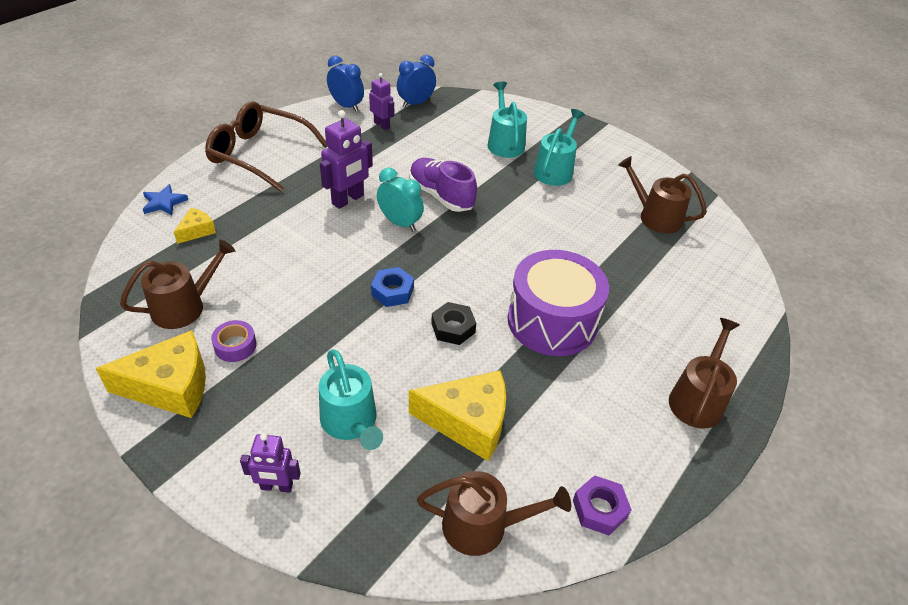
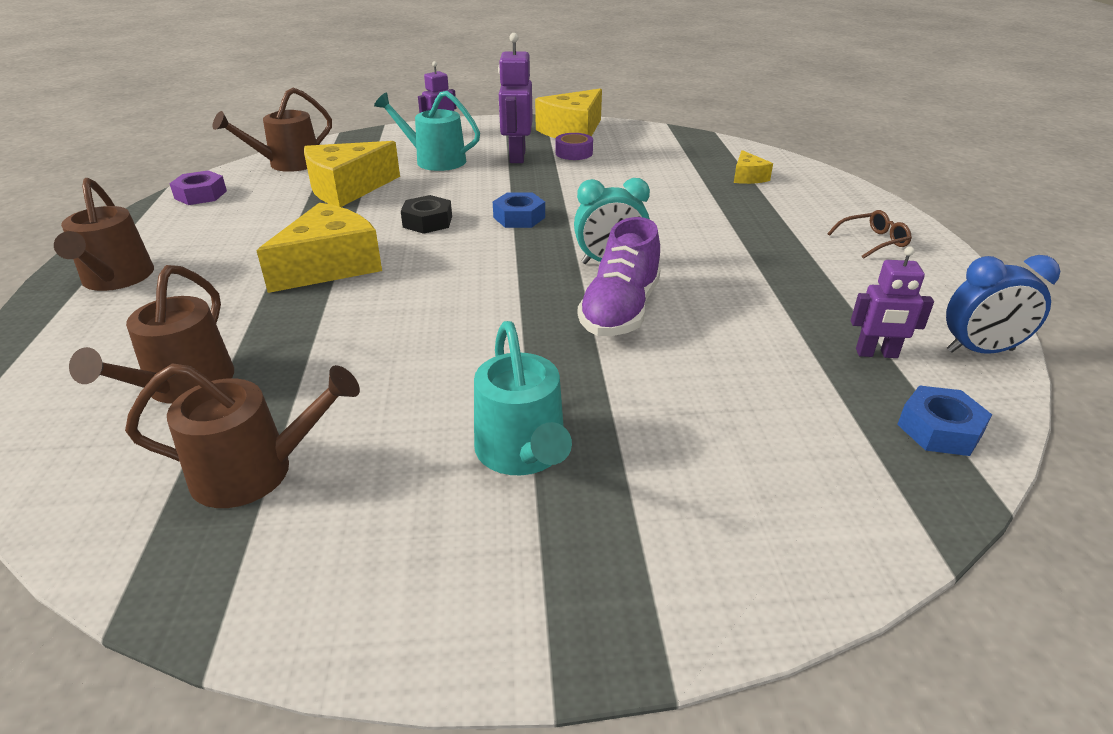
camera: 140 degrees right, 10 degrees down
(164, 202) = (818, 177): blue star -> none
(184, 307) = (647, 151): brown watering can -> brown watering can (184, 385)
(260, 154) = (873, 241): brown glasses -> brown glasses, size x0.42
(348, 200) = (700, 253): purple robot -> purple robot (517, 156)
(416, 103) = (939, 429): blue clock -> blue nut
(441, 196) = (620, 311): purple shoe -> purple shoe turned 105 degrees clockwise
(504, 143) = (676, 451): turquoise watering can -> none
(552, 321) = (330, 266): purple drum -> yellow cheese

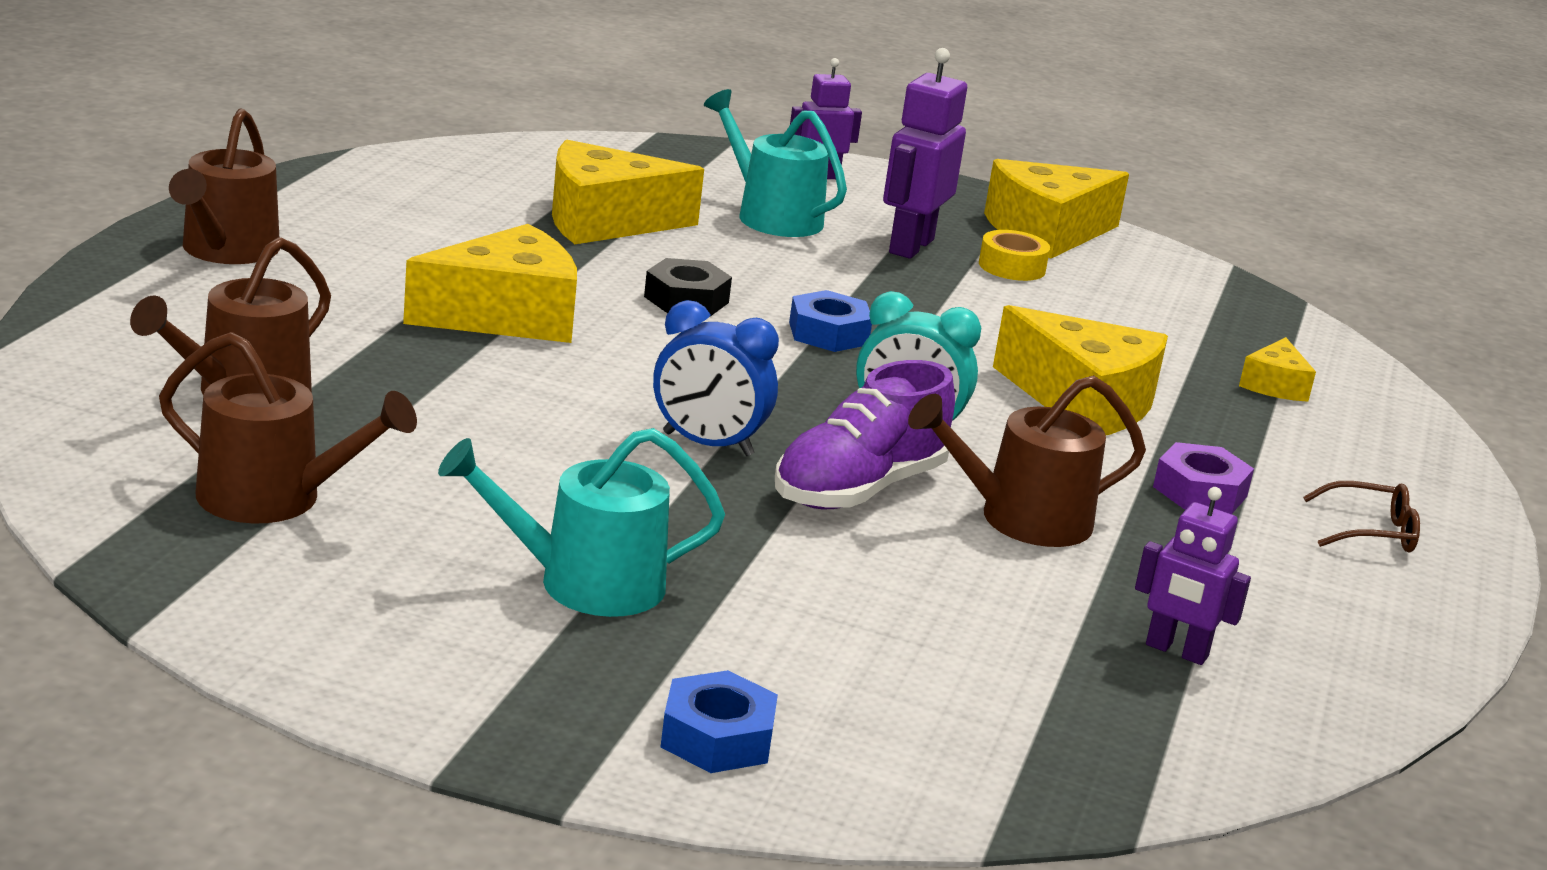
camera: 20 degrees right, 10 degrees down
(201, 195) = (392, 172): purple nut -> purple nut (1200, 491)
(289, 164) = (545, 161): brown watering can -> brown watering can (1022, 519)
(522, 452) = (586, 583): turquoise watering can -> turquoise watering can turned 75 degrees clockwise
(574, 153) = (1012, 267): purple tape -> yellow tape
(677, 215) = (1083, 402): none -> yellow cheese
(939, 429) = (1153, 746): blue nut -> blue nut (717, 737)
(980, 351) = (1343, 700): blue clock -> blue clock (707, 444)

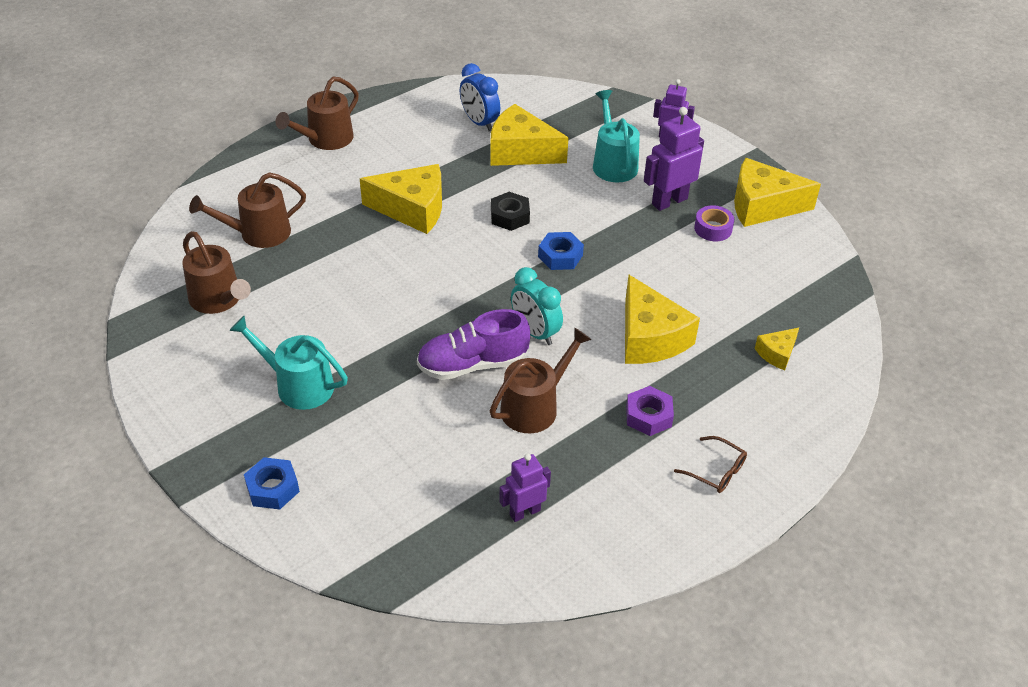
camera: 35 degrees right, 20 degrees up
(707, 444) = (429, 316): blue clock -> blue clock (479, 122)
(1012, 267) = (713, 228): yellow tape -> purple tape
(1022, 519) = (534, 407): brown watering can -> brown watering can turned 120 degrees clockwise
(1176, 651) = (524, 512): purple robot -> purple robot turned 90 degrees clockwise

